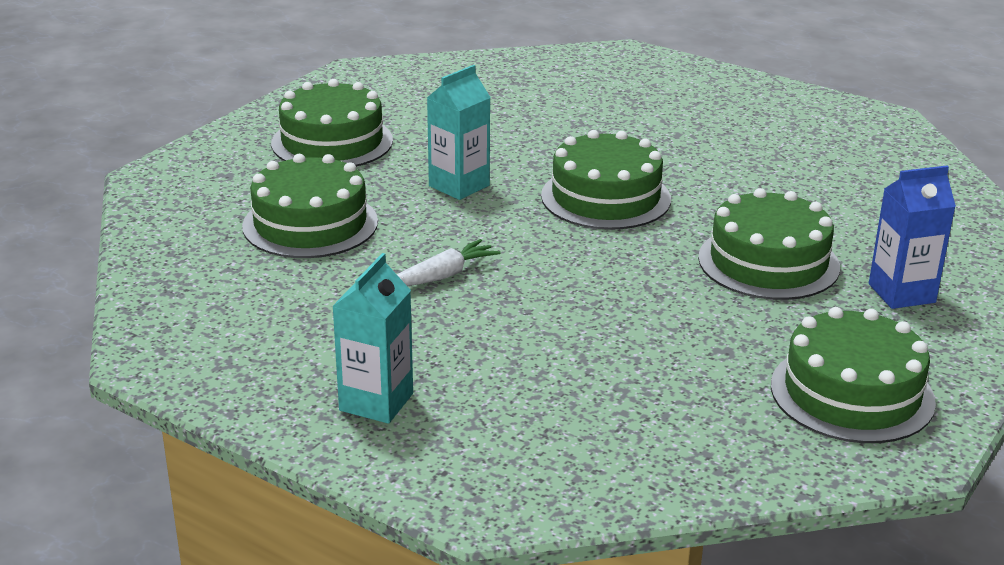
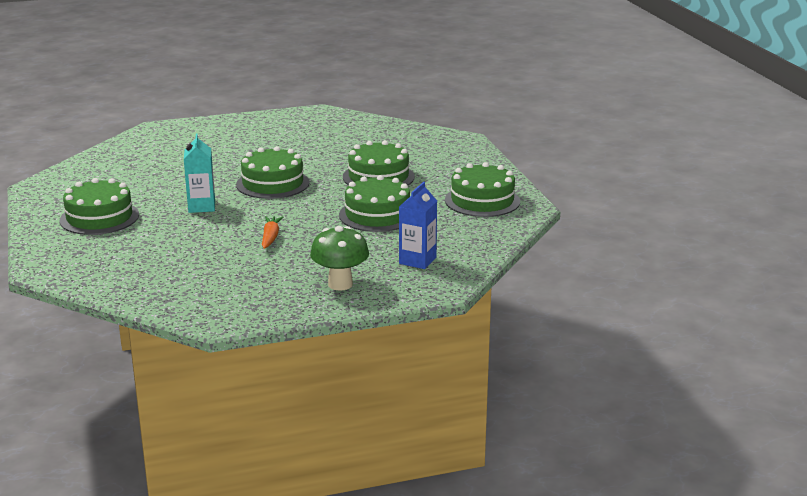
camera: 50 degrees left, 5 degrees down
(310, 224) = (169, 249): green cake -> green cake (377, 215)
(376, 402) = (340, 284): turquoise carton -> green mushroom
(443, 275) = (270, 237): white carrot -> orange carrot
(901, 293) = (439, 165): blue carton -> blue carton (417, 260)

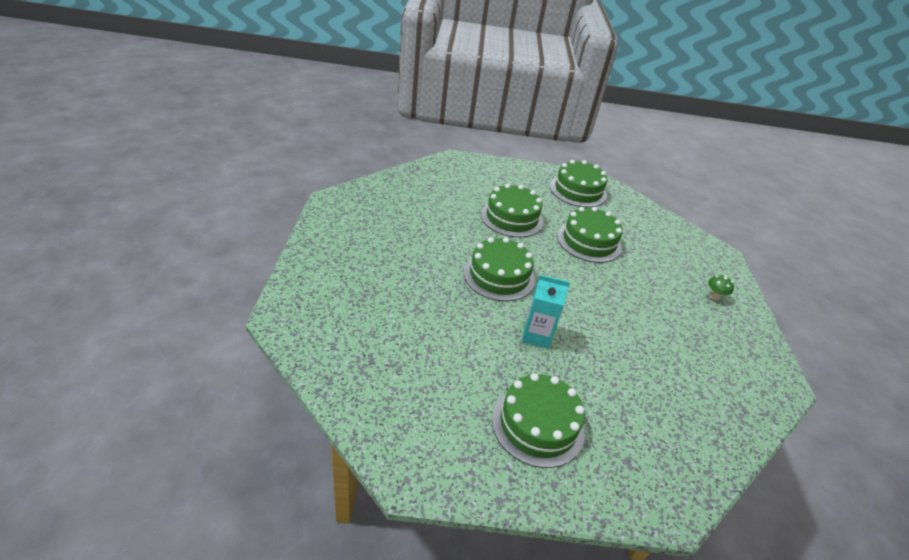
camera: 75 degrees left, 15 degrees up
(270, 237) = (620, 309): orange carrot -> none
(340, 284) = (714, 297): green mushroom -> green mushroom, size x0.51
(417, 260) = (676, 249): blue carton -> none

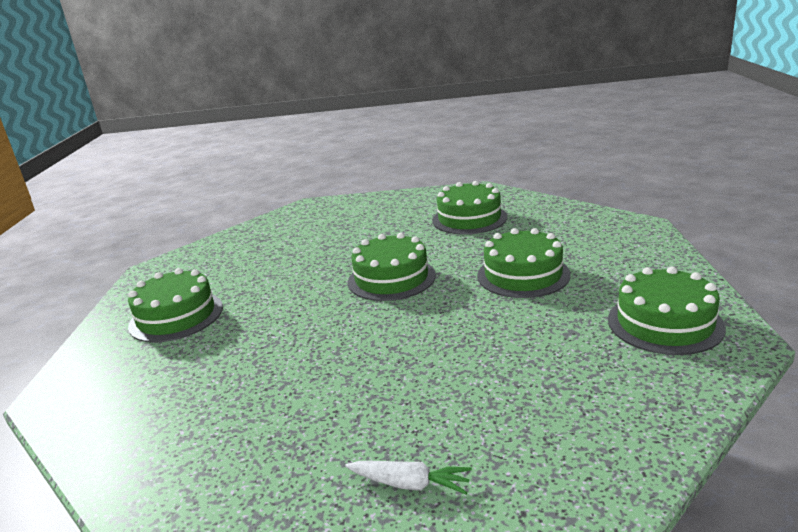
camera: 95 degrees right, 15 degrees down
(536, 335) = (294, 308): turquoise carton -> none
(589, 241) = (507, 338): green cake -> green cake (469, 218)
(714, 297) = (410, 484): green mushroom -> white carrot

